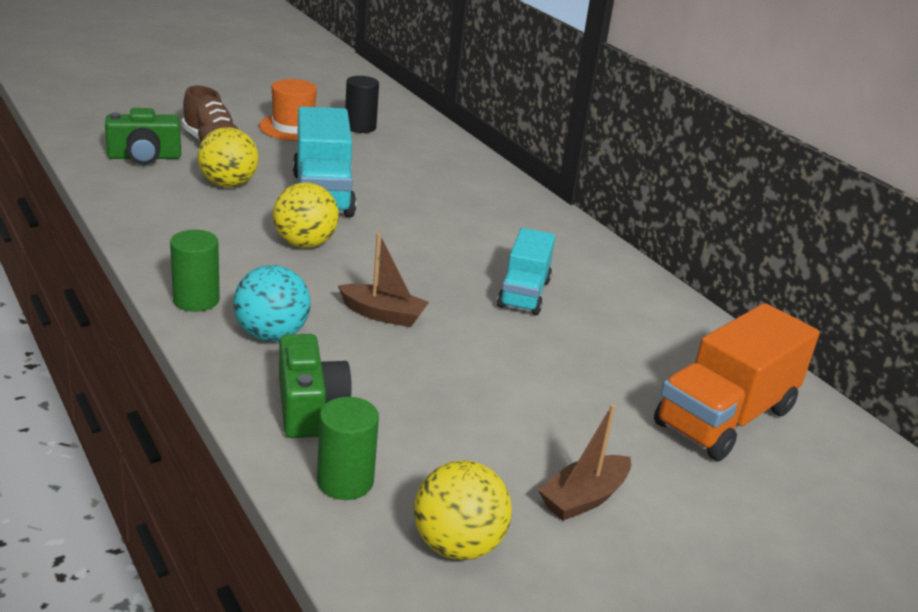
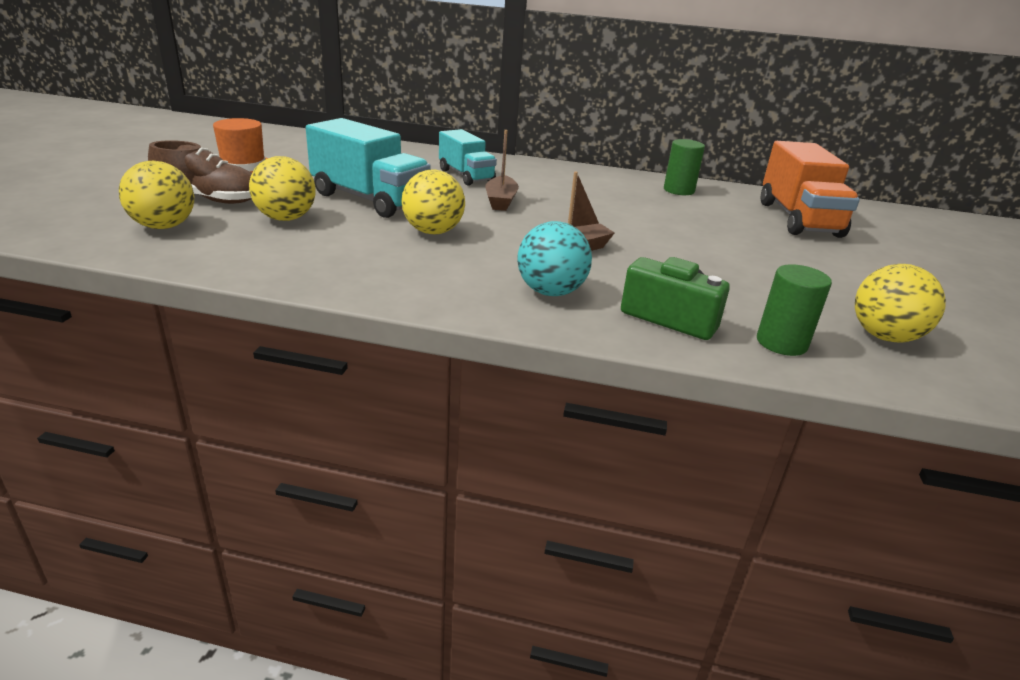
camera: 45 degrees left, 0 degrees up
(144, 157) = (164, 226): green camera -> yellow ball
(196, 300) = (454, 298): green cylinder -> green cylinder (679, 190)
(360, 127) = (293, 153): black cylinder -> none
(524, 293) = (605, 205): turquoise truck -> turquoise truck (466, 176)
(584, 498) = (854, 282): brown boat -> brown boat (501, 201)

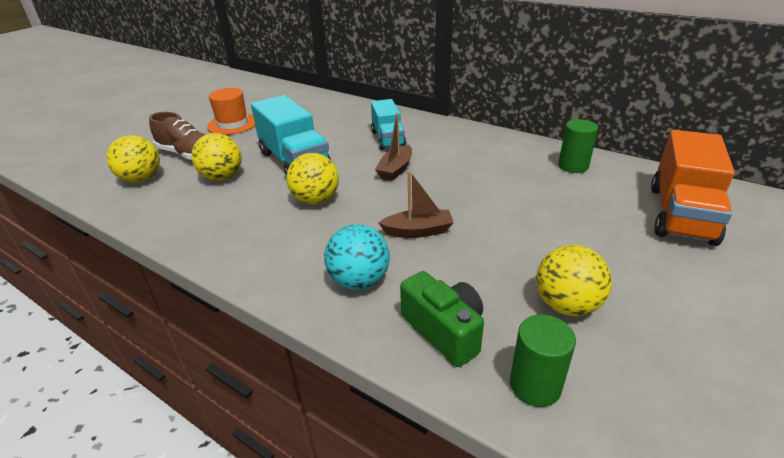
camera: 25 degrees right, 5 degrees up
(884, 336) = (665, 400): yellow ball -> yellow ball (566, 305)

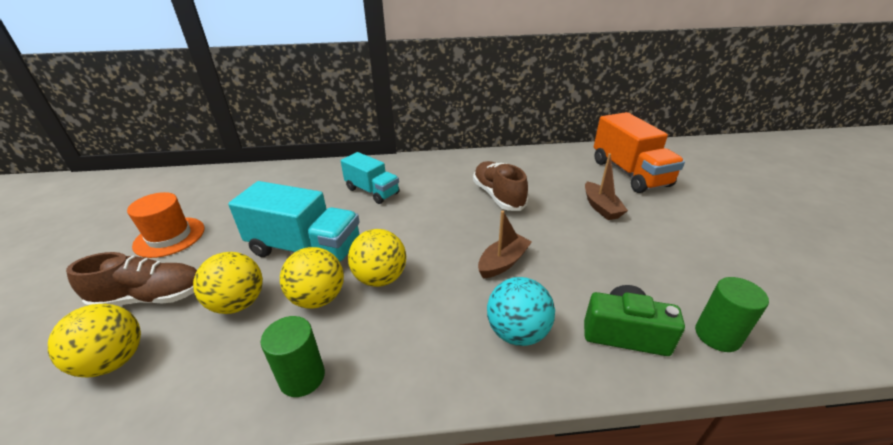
camera: 40 degrees left, 0 degrees up
(395, 169) = (415, 216): brown boat -> brown boat (601, 207)
(490, 180) = (498, 196): none -> brown shoe
(566, 305) = (658, 267): yellow ball -> yellow ball (318, 298)
(573, 166) = (535, 163): green cylinder -> green cylinder (302, 377)

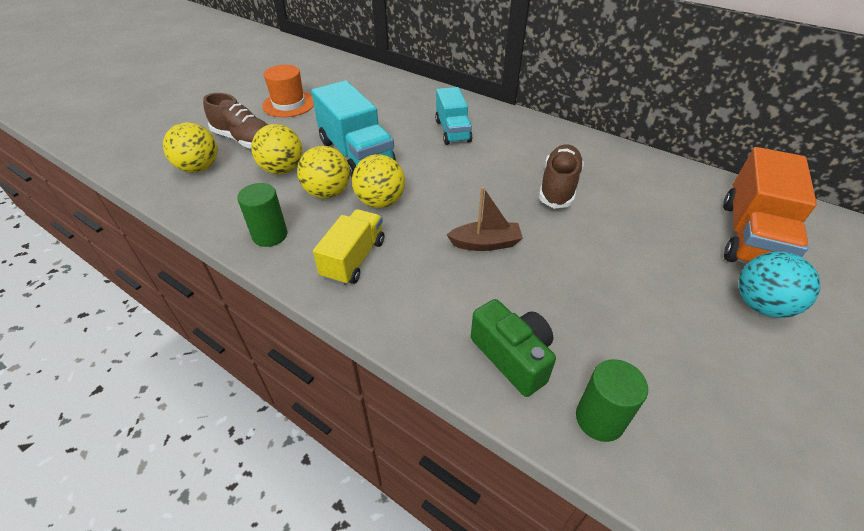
camera: 40 degrees right, 10 degrees up
(418, 342) = (354, 259): none -> yellow truck
(517, 332) = (428, 298): turquoise ball -> turquoise ball (761, 305)
(601, 207) = (655, 251): brown boat -> none

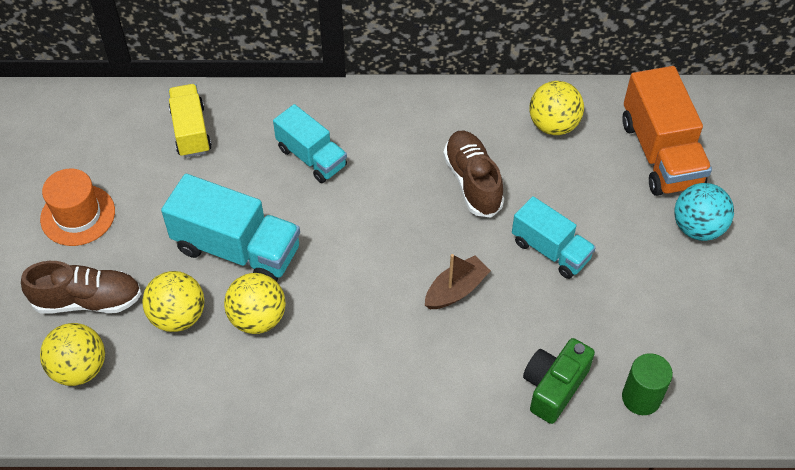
camera: 35 degrees left, 10 degrees up
(270, 235) = (251, 401): green cylinder -> none
(354, 259) = (356, 377): yellow truck -> yellow truck (191, 131)
(380, 202) = (321, 298): yellow ball -> yellow ball (553, 125)
(512, 356) = (554, 387): green camera -> green camera turned 75 degrees counterclockwise
(591, 255) = (550, 250): none -> turquoise truck

